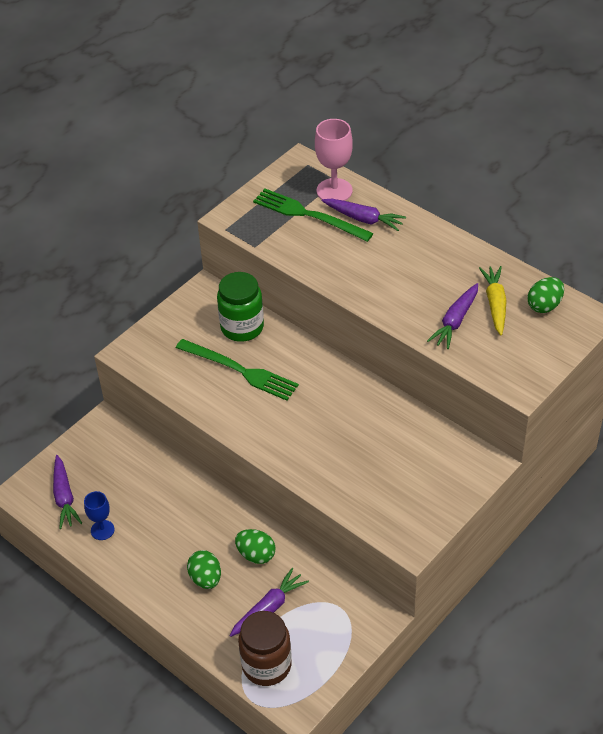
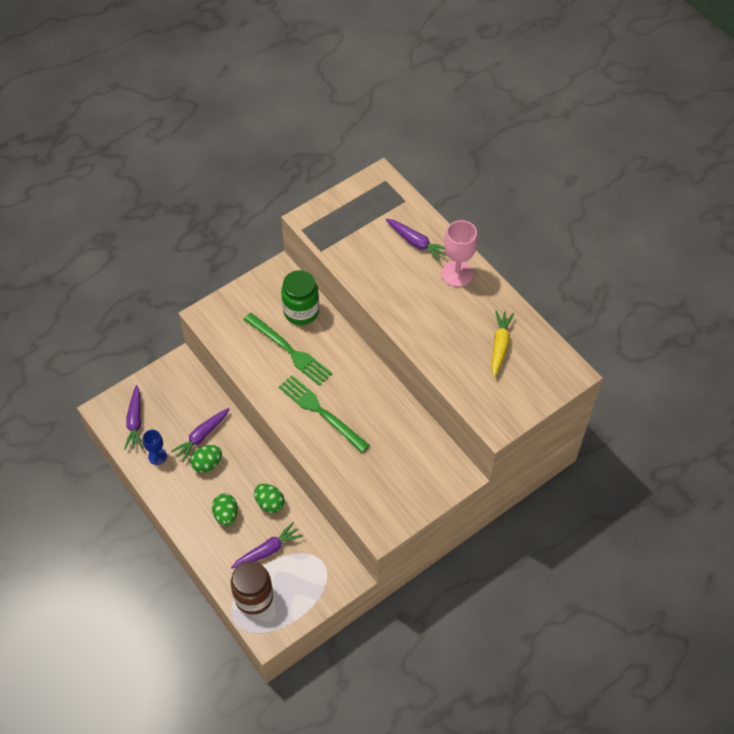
camera: 10 degrees right, 10 degrees up
(308, 215) = (372, 230): green fork -> green fork (321, 412)
(334, 191) = (400, 210): pink goblet -> pink goblet (457, 273)
(455, 321) = (462, 355): purple carrot -> purple carrot (202, 436)
(544, 305) = (539, 355): green egg -> green egg (207, 464)

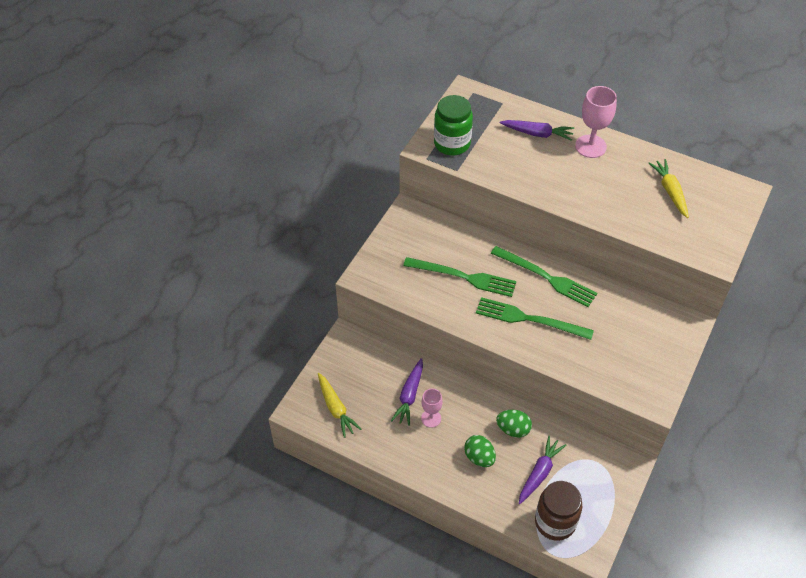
camera: 25 degrees left, 5 degrees down
(135, 421) = (336, 408): purple carrot -> yellow carrot
(157, 456) = (378, 431): blue goblet -> none
(207, 464) = (431, 418): green egg -> pink goblet
(301, 311) = (451, 239): green jar -> green jar (452, 143)
(361, 380) = (546, 277): none -> green fork

